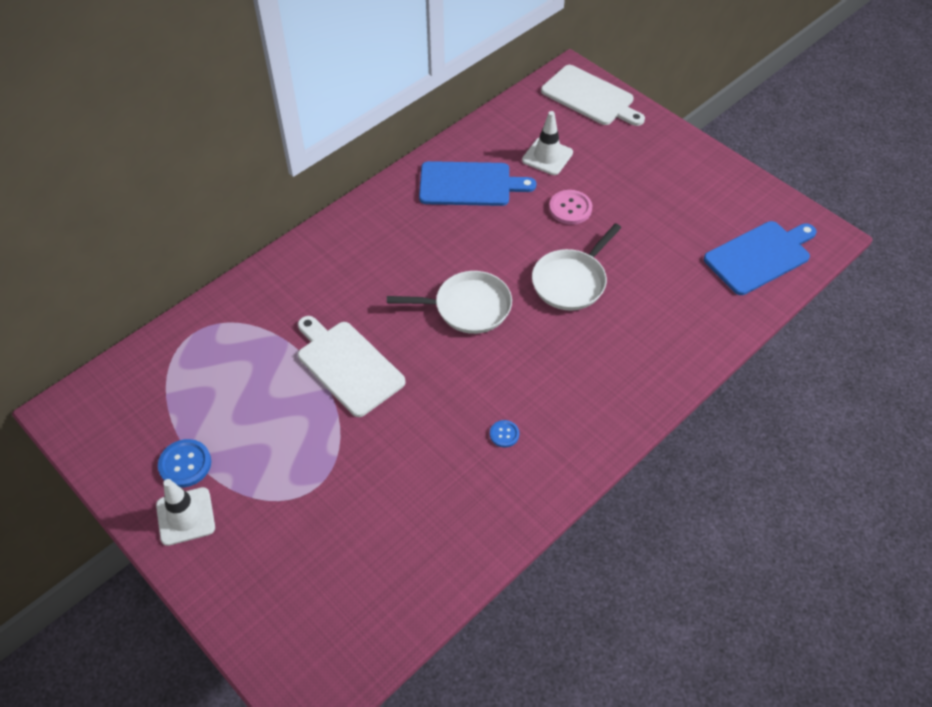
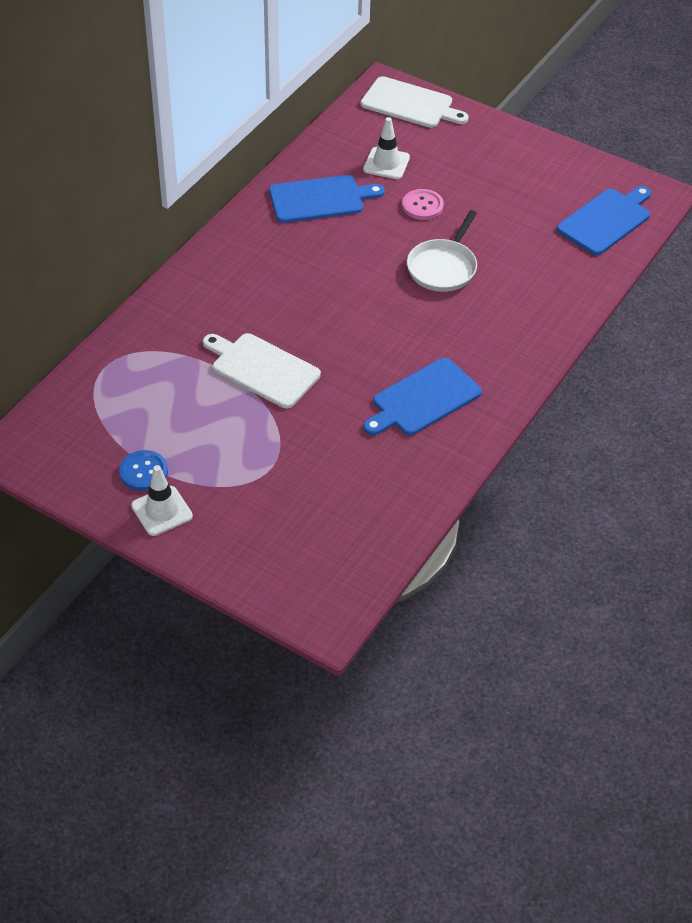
camera: 15 degrees left, 5 degrees down
(468, 307) = (356, 303): white pan -> none
(504, 434) = (423, 399): blue button -> blue cutting board

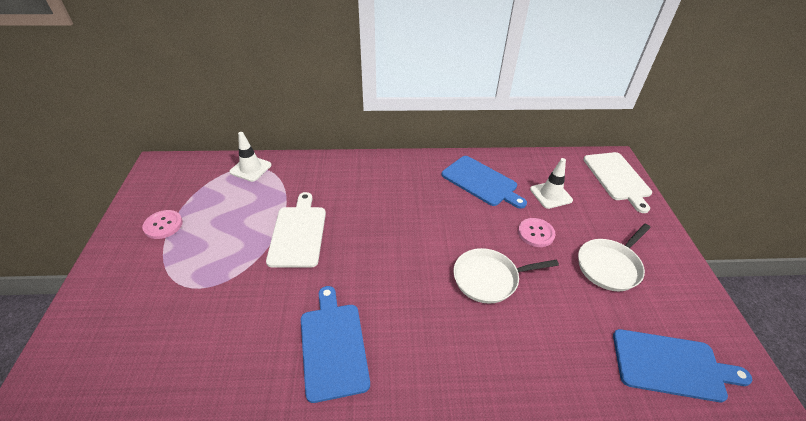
camera: 55 degrees right, 5 degrees down
(144, 472) = (163, 225): blue button -> pink button
(162, 511) = (127, 251): white traffic cone -> white traffic cone (250, 168)
(423, 399) = (333, 346): blue cutting board -> blue cutting board turned 60 degrees clockwise
(499, 186) = (610, 266): none -> white pan

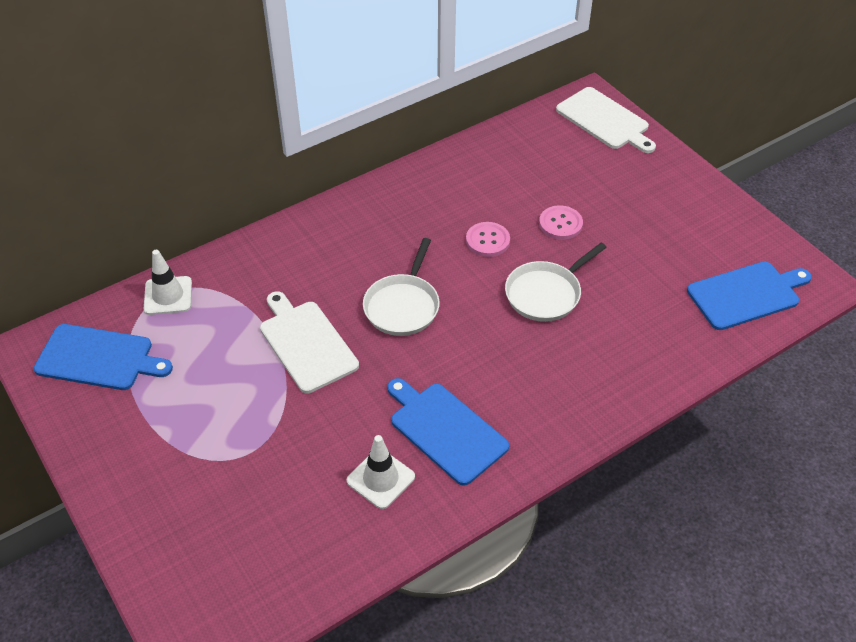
camera: 30 degrees left, 5 degrees up
(163, 225) = (130, 413): pink button -> pink button (487, 240)
(481, 182) = (464, 189): blue cutting board -> blue cutting board (99, 358)
(550, 195) = (548, 172): white traffic cone -> white traffic cone (380, 479)
(610, 266) = (650, 226): white pan -> white pan (403, 306)

